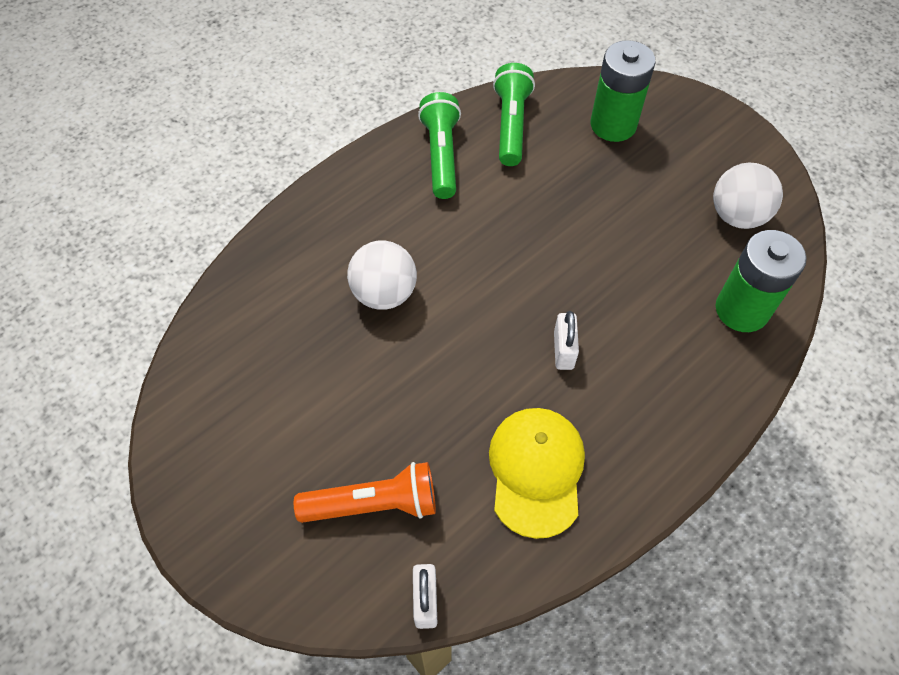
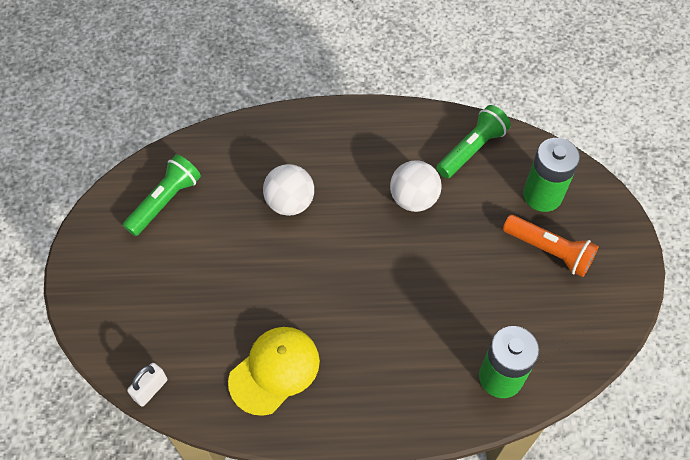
camera: 40 degrees right, 0 degrees up
(374, 504) = (173, 317): orange flashlight -> orange flashlight (549, 251)
(441, 155) = (406, 140): green flashlight -> green flashlight (165, 201)
(563, 350) = (360, 315): white padlock -> none
(737, 216) = (565, 316): white ball -> white ball (413, 199)

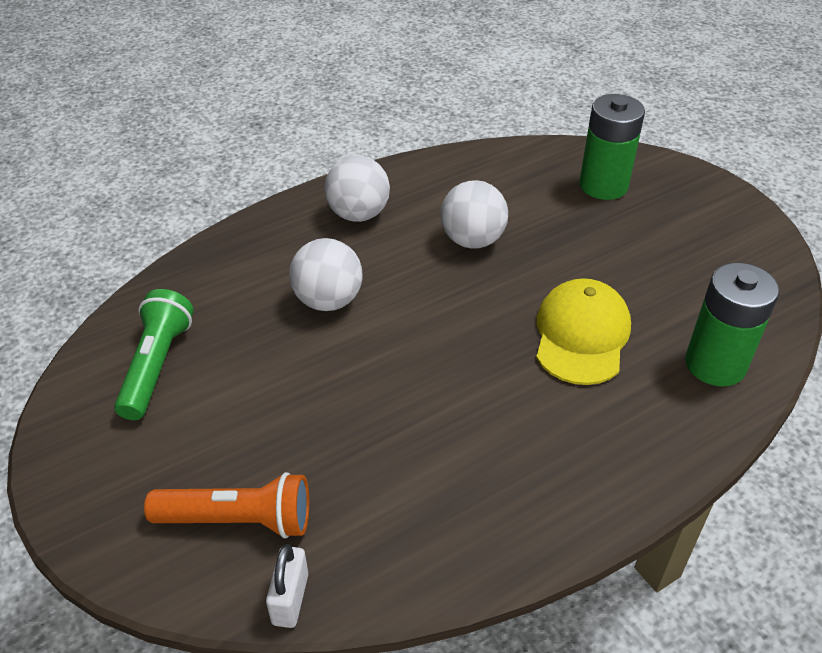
camera: 30 degrees left, 15 degrees down
(274, 370) = (449, 487): yellow cap -> yellow cap (581, 335)
(353, 141) = (358, 214): none -> white ball
(472, 149) = (497, 174): green flashlight -> none
(549, 251) = (654, 229): orange flashlight -> orange flashlight (238, 520)

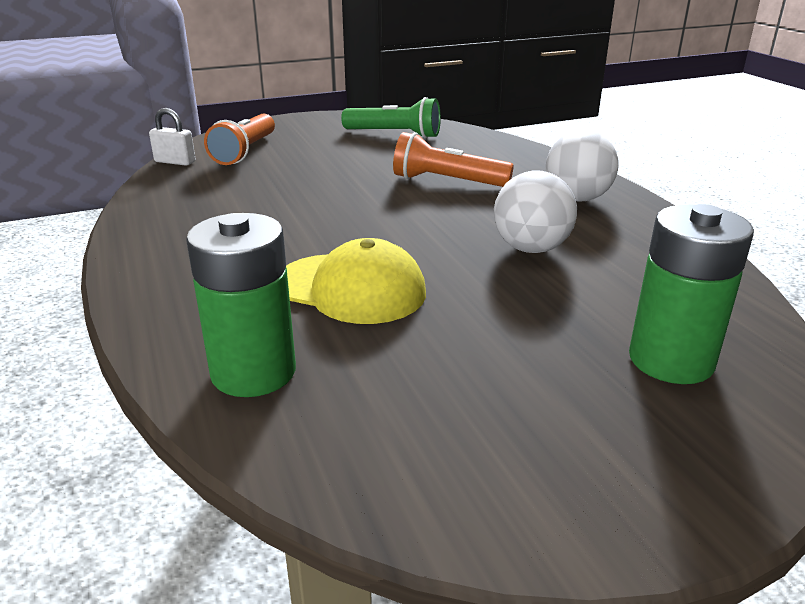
camera: 100 degrees right, 15 degrees down
(328, 300) = (447, 181): white ball -> orange flashlight

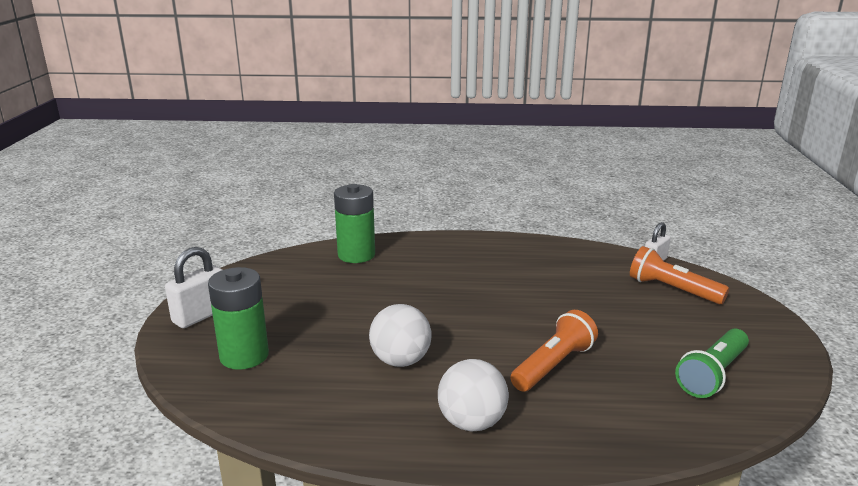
camera: 115 degrees right, 5 degrees down
(350, 289) = (405, 287): yellow cap -> none
(646, 473) = (201, 315): none -> white padlock

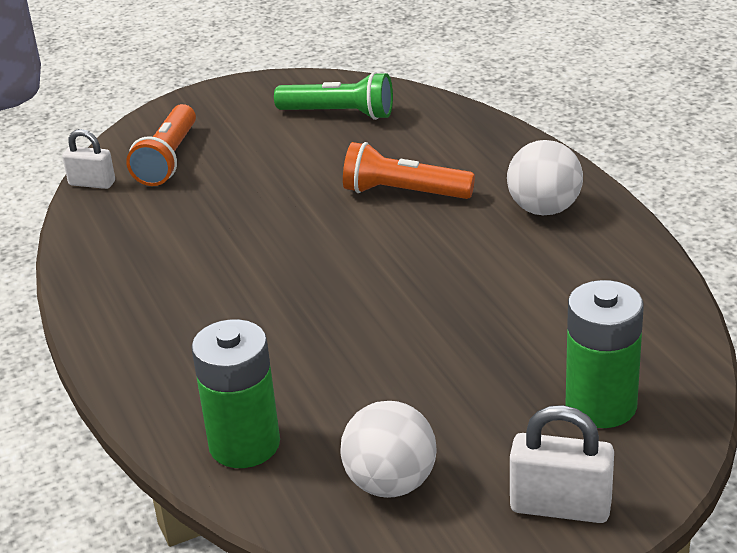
camera: 115 degrees left, 10 degrees up
(400, 360) = (489, 285): white ball -> white ball (390, 483)

